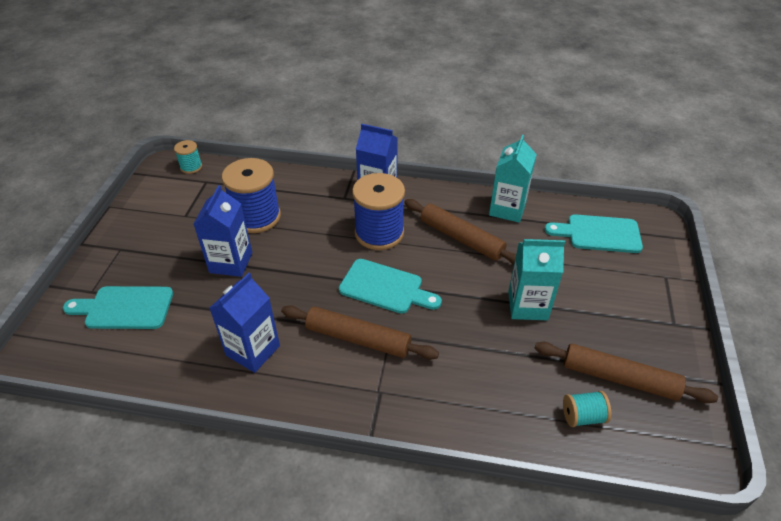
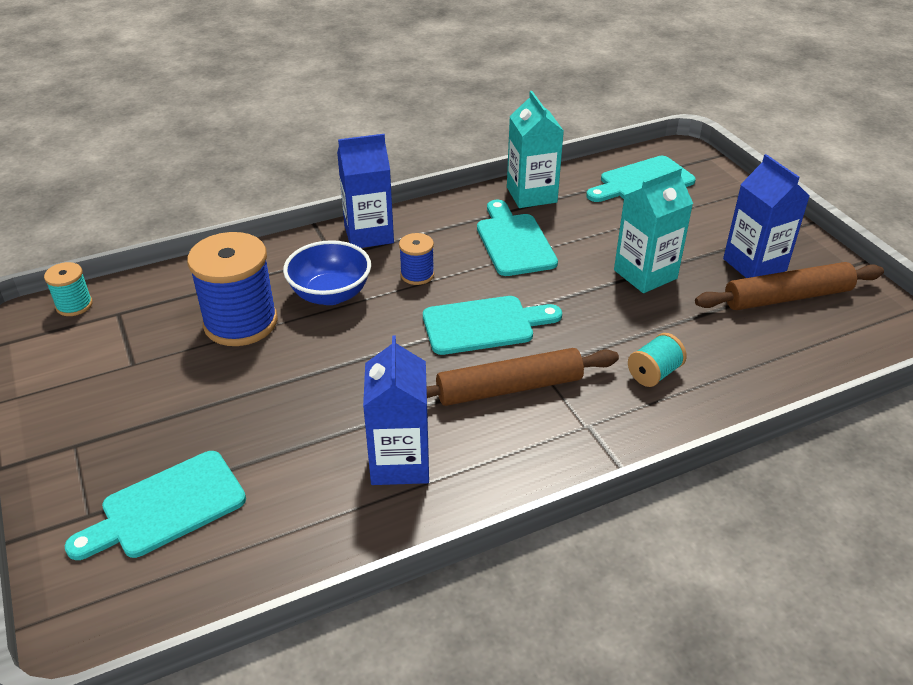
camera: 35 degrees left, 5 degrees down
(231, 262) = (263, 386): blue carton -> blue carton (754, 265)
(318, 222) = (330, 294): none -> blue bowl
(379, 233) = (417, 275): blue spool -> blue spool, size x0.49
(461, 238) = (514, 242): brown rolling pin -> turquoise cutting board
(582, 416) = (791, 344): turquoise spool -> turquoise spool (654, 373)

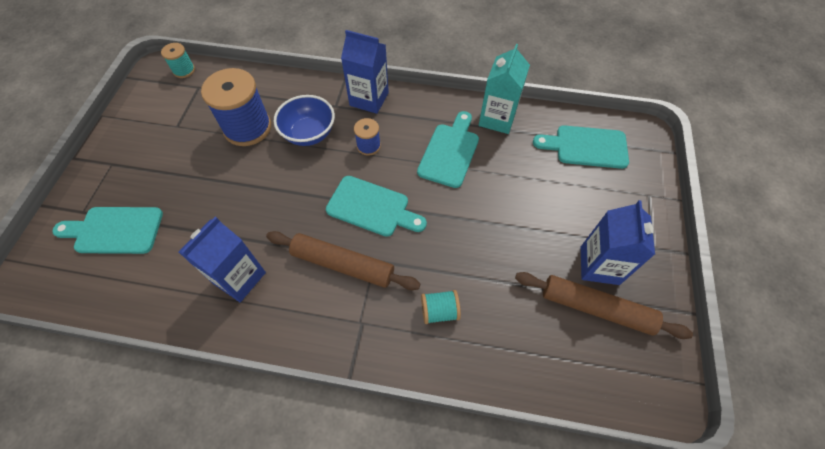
camera: 35 degrees right, 20 degrees up
(645, 274) = (511, 227): turquoise carton -> none

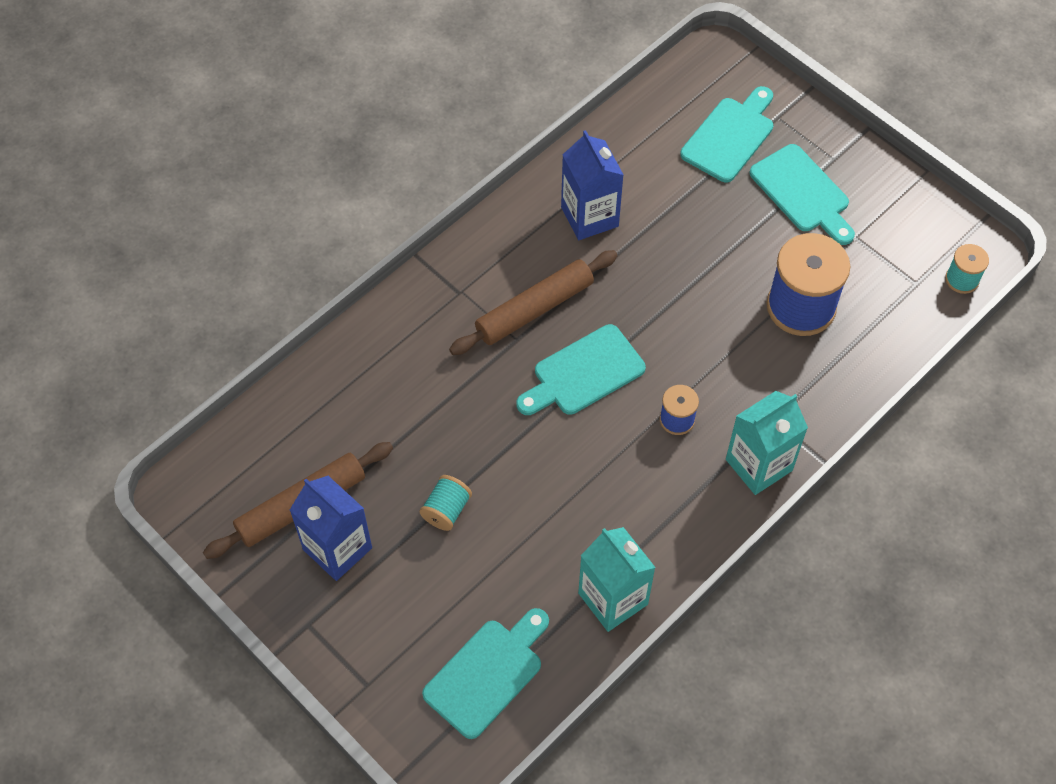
camera: 125 degrees right, 0 degrees up
(309, 133) = (744, 366): blue bowl -> none
(369, 99) = (759, 465): blue carton -> turquoise carton
(439, 311) = (416, 363): turquoise spool -> turquoise spool (446, 510)
(449, 152) = (601, 503): turquoise cutting board -> turquoise cutting board (802, 192)

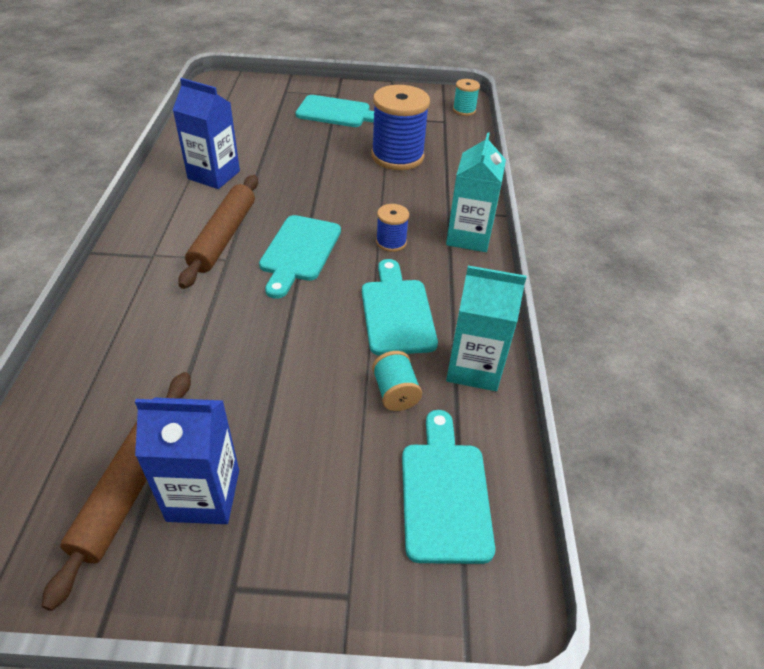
camera: 45 degrees left, 15 degrees down
(446, 510) = (280, 396): turquoise spool -> turquoise spool (395, 392)
(730, 136) = (266, 108): turquoise cutting board -> turquoise cutting board (396, 312)

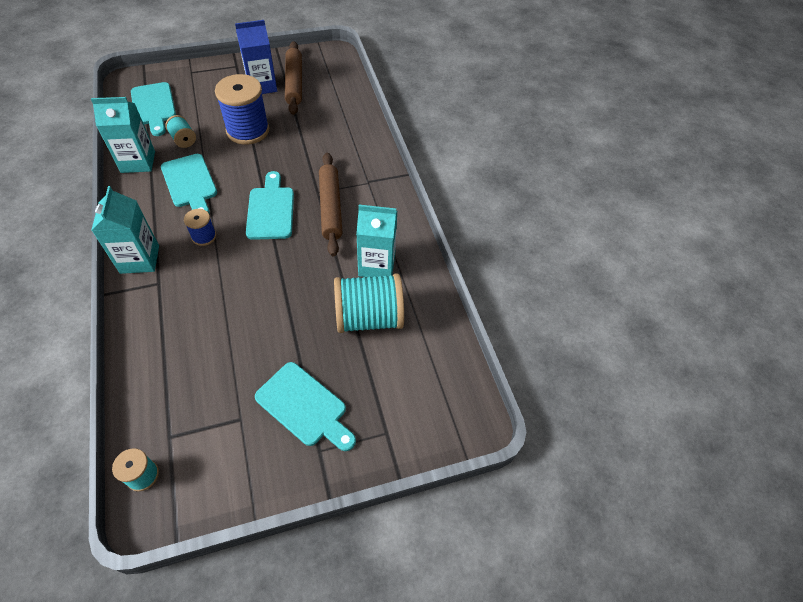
camera: 160 degrees right, 10 degrees up
(214, 175) = (377, 265): blue carton -> turquoise carton
(252, 143) = (369, 317): none -> turquoise spool
(337, 113) = (304, 406): turquoise cutting board -> turquoise cutting board turned 135 degrees counterclockwise
(397, 156) = (217, 346): blue spool -> blue spool (248, 130)

